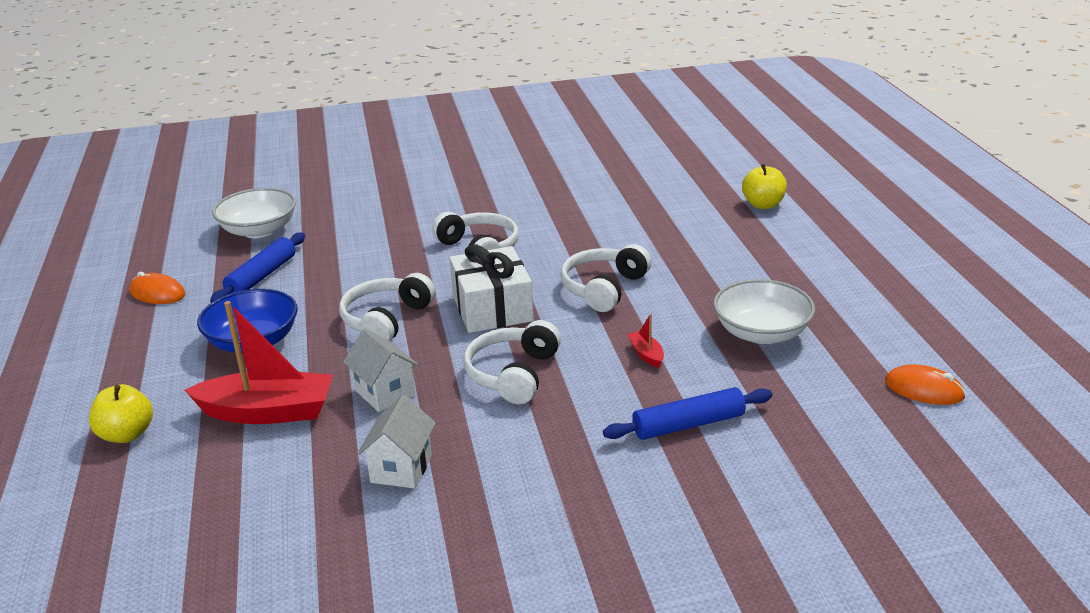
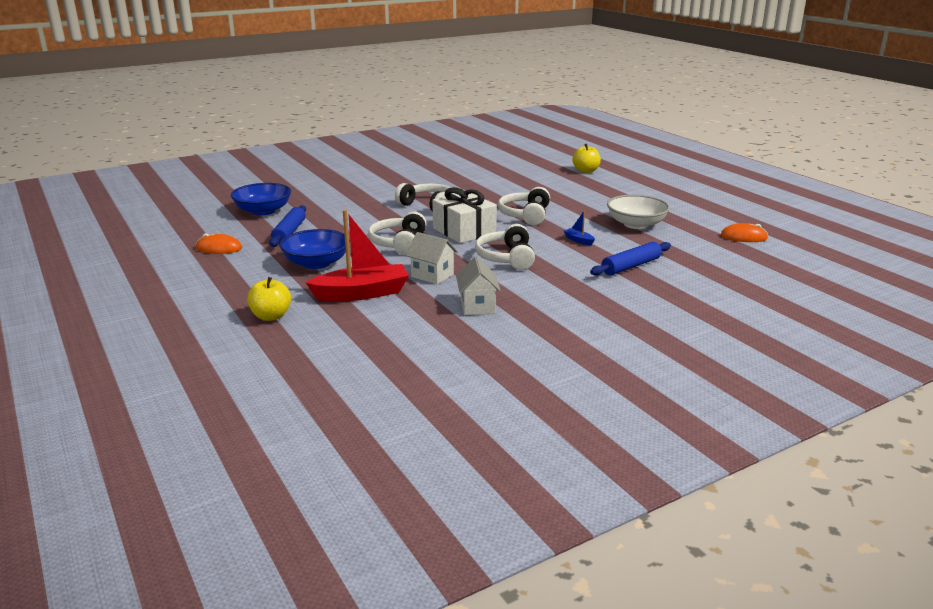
camera: 20 degrees left, 5 degrees down
(259, 230) = (263, 211): white bowl -> blue bowl
(646, 354) = (578, 240): red boat -> blue boat

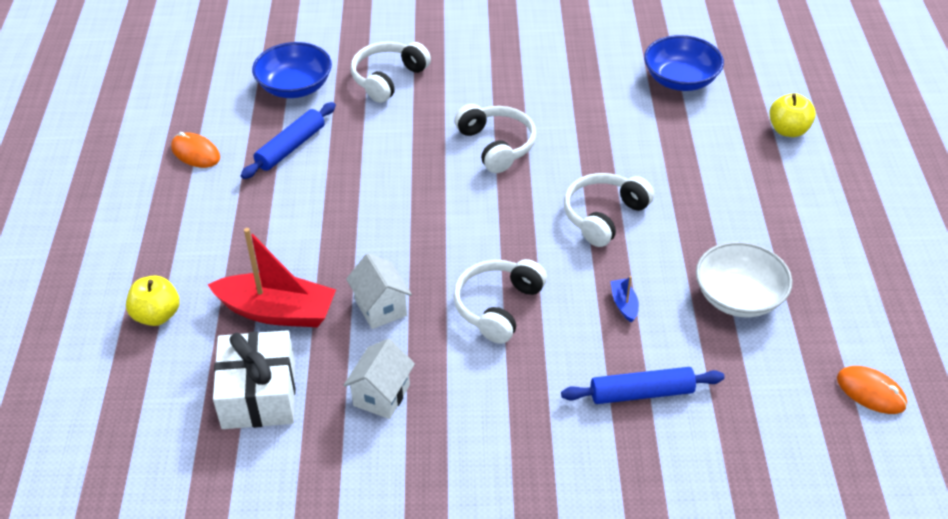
camera: 30 degrees right, 20 degrees up
(316, 263) = (274, 227): blue bowl -> blue bowl (680, 80)
(399, 243) = (395, 221): white headphones -> white headphones (387, 78)
(464, 231) = (494, 223): white gift -> white gift (259, 394)

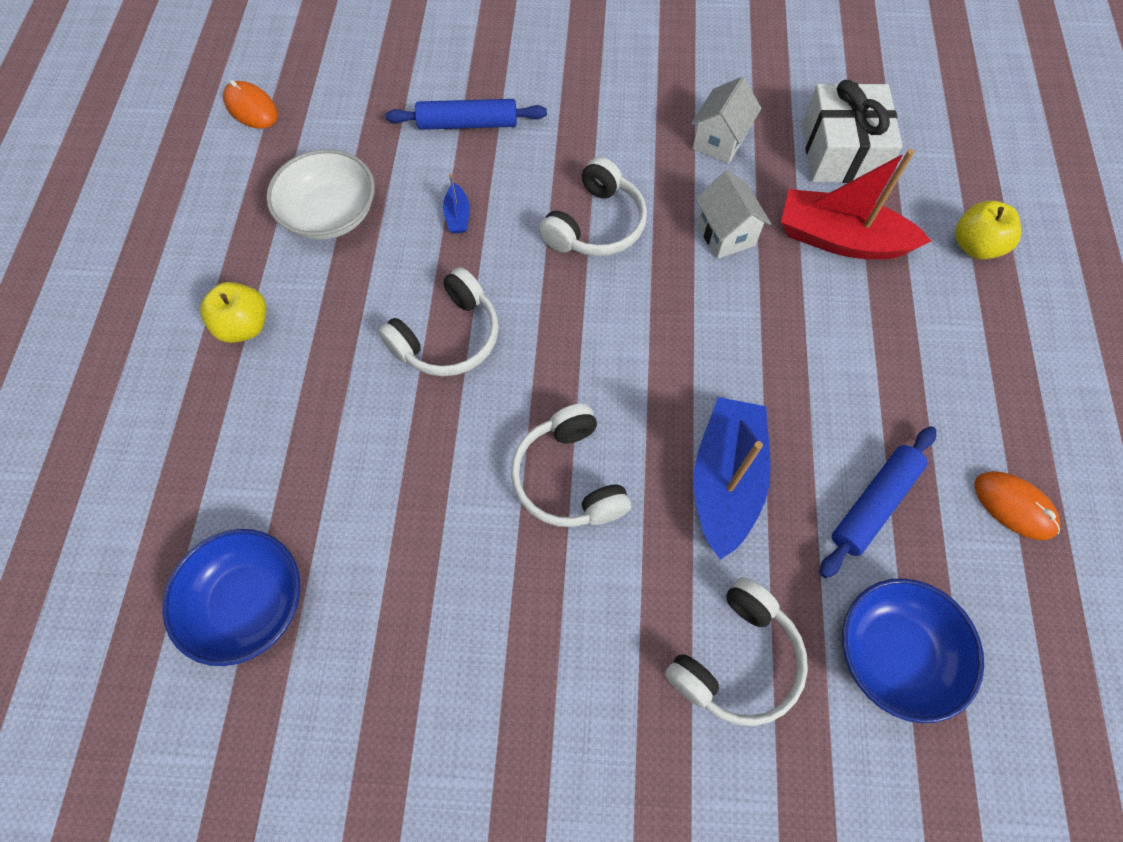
camera: 175 degrees left, 20 degrees up
(390, 151) = (725, 481): none -> blue boat
(788, 130) = (139, 467): yellow apple -> yellow apple (244, 326)

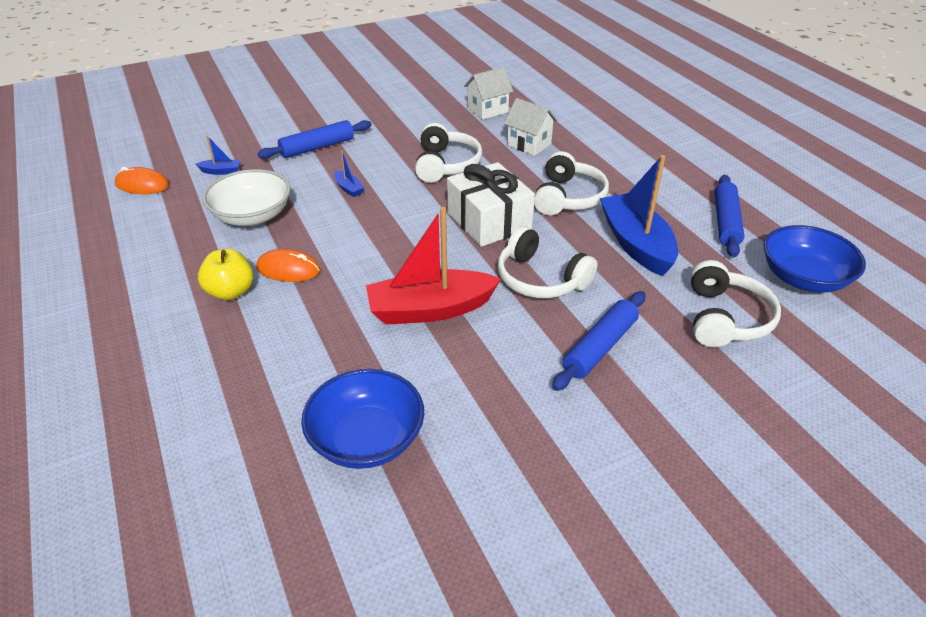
camera: 30 degrees left, 25 degrees down
(341, 121) = (221, 171): none -> blue boat
(448, 337) = (395, 244): white headphones -> white headphones (568, 197)
(558, 618) = (600, 347): none -> blue rolling pin
(719, 141) = (487, 110): white house -> white house turned 60 degrees clockwise
(840, 239) = (595, 127): red boat -> red boat (430, 309)
(841, 152) = (560, 95): white gift -> white gift (489, 221)
(975, 246) = (667, 109): yellow apple -> none
(1014, 506) = (794, 196): orange mouse -> orange mouse (288, 269)

